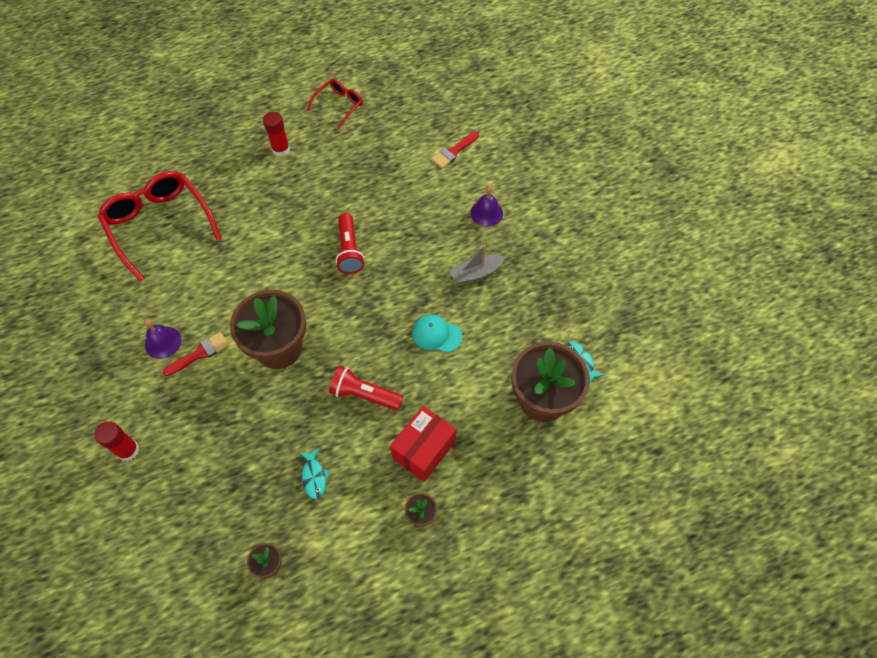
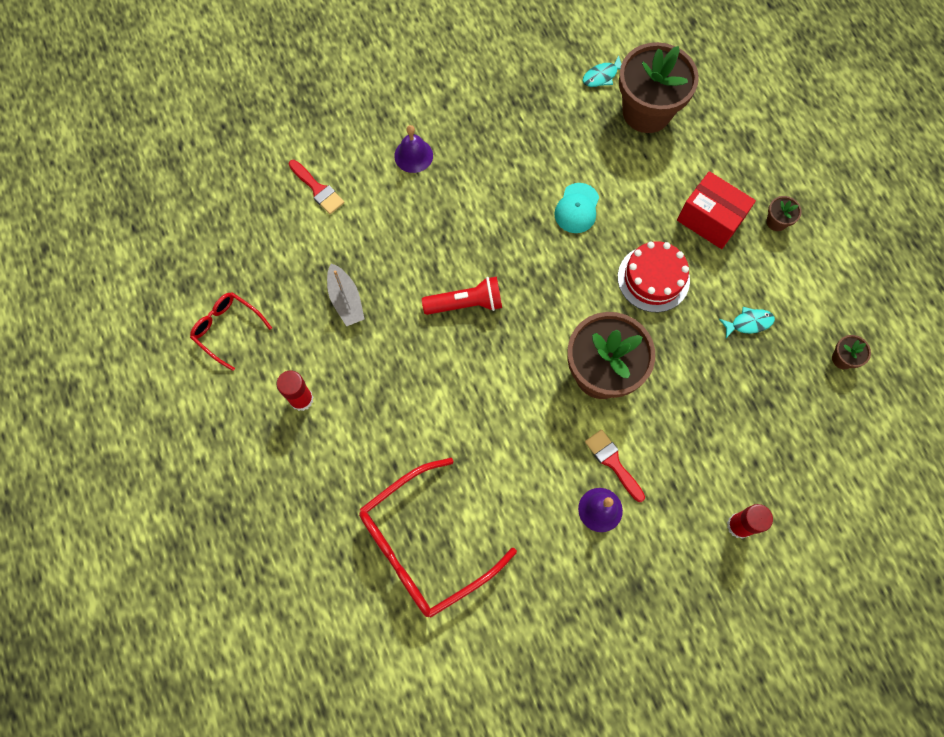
camera: 90 degrees left, 10 degrees up
(364, 395) = (653, 278): red flashlight -> red cake
(476, 273) = (497, 168): grey boat -> grey boat (346, 300)

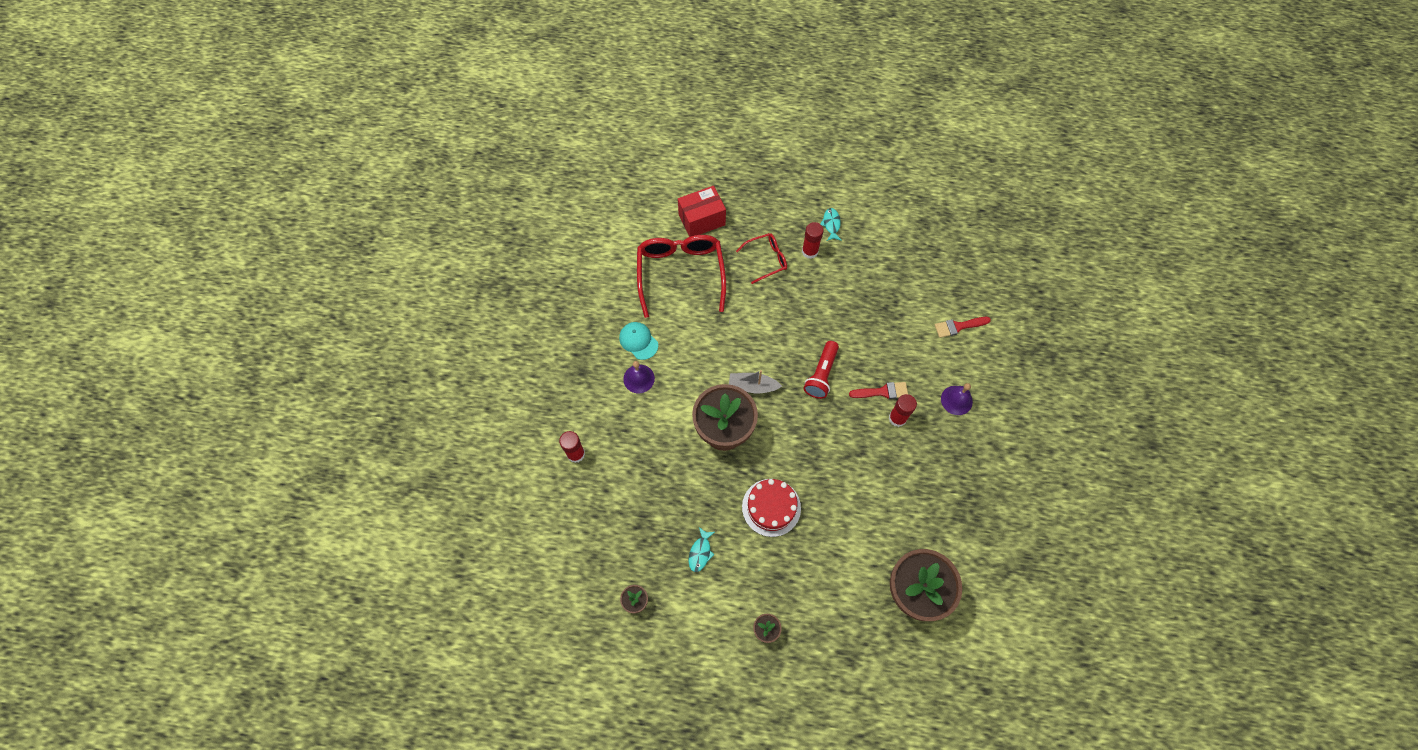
camera: 120 degrees right, 5 degrees down
(227, 329) = (880, 232): red glasses -> red glasses (766, 259)
(346, 300) = (864, 305): grey boat -> grey boat (752, 386)
(471, 203) = (897, 418): none -> red glue stick
(577, 208) = (855, 488): turquoise cap -> turquoise cap (638, 341)
(602, 76) = (964, 577): turquoise fish -> turquoise fish (831, 224)
(613, 462) = (662, 403): red brush -> red brush (882, 392)
(710, 220) = (794, 579): red box -> red box (702, 220)

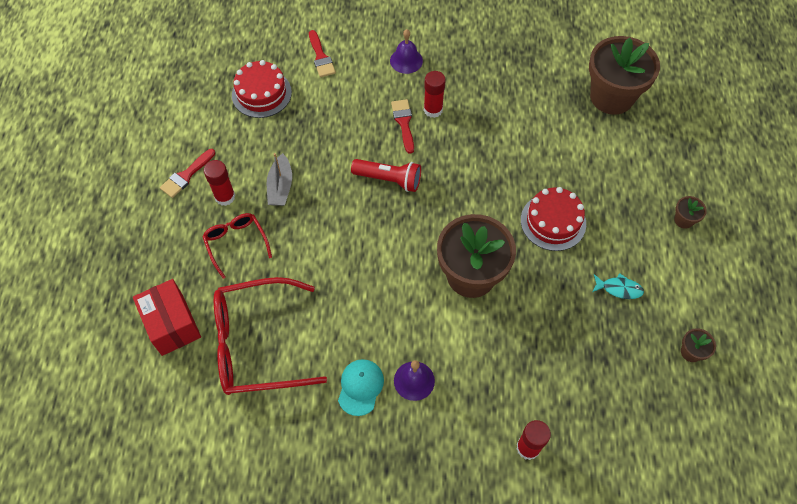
camera: 95 degrees left, 5 degrees down
(638, 341) = (360, 387): turquoise cap -> turquoise cap turned 150 degrees clockwise
(752, 386) = (411, 248): grey boat -> grey boat (280, 187)
(831, 224) = (186, 175): turquoise fish -> red brush
(915, 278) = (261, 93): none -> red cake

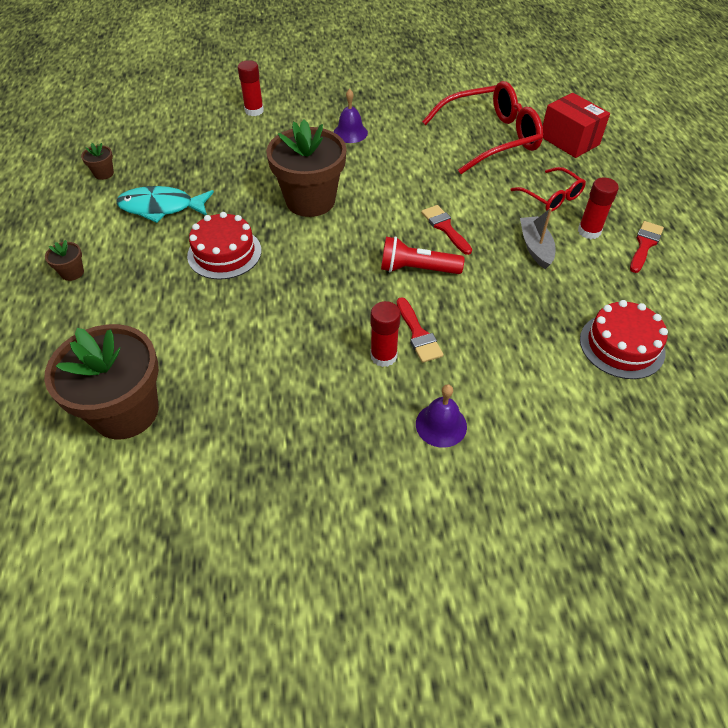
camera: 170 degrees right, 10 degrees down
(321, 57) = (570, 411): red brush -> red brush (445, 228)
(360, 387) = (393, 125): turquoise cap -> none
(619, 289) = (161, 207): turquoise fish -> turquoise fish, size x1.84

